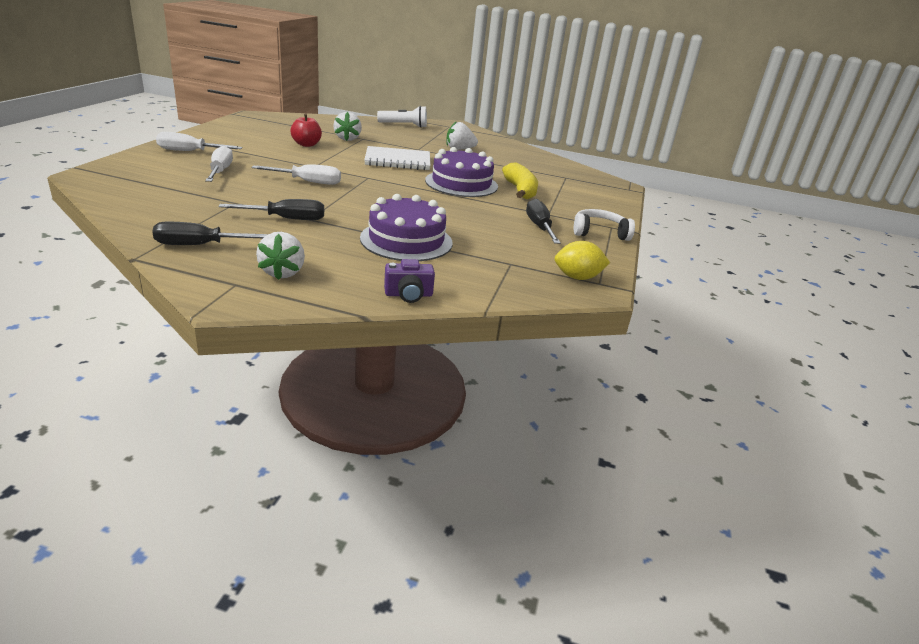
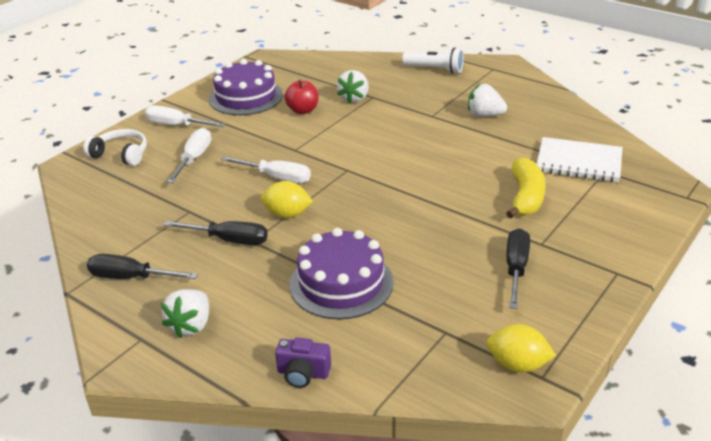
camera: 25 degrees right, 5 degrees up
(331, 203) = (287, 214): none -> yellow lemon
(397, 161) = (395, 139): white notebook -> white notebook (578, 162)
(461, 183) = (455, 182): purple cake -> purple cake (246, 97)
(599, 233) = (593, 283): white headphones -> white headphones (121, 155)

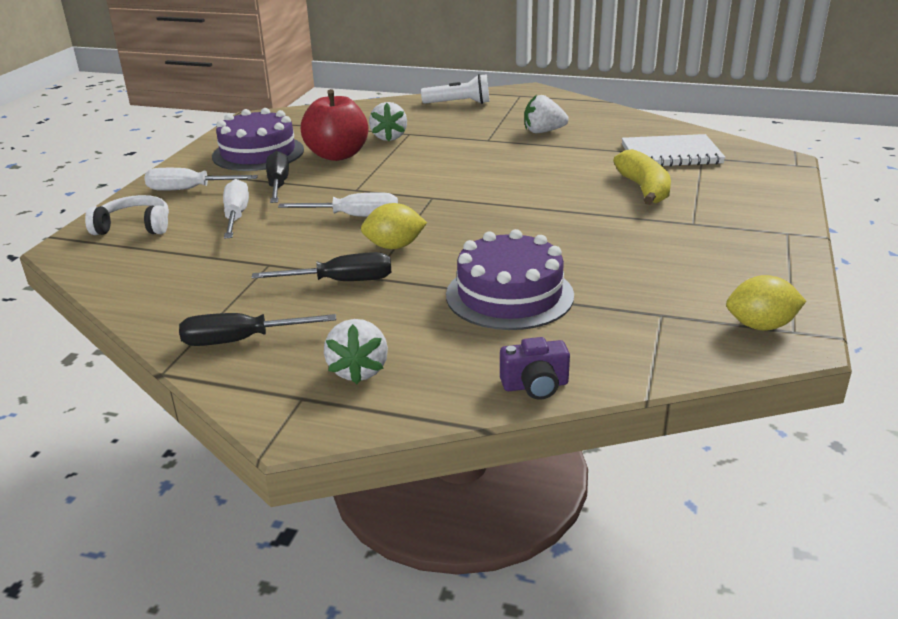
camera: 20 degrees left, 5 degrees down
(303, 110) = (337, 155): red apple -> red apple, size x1.61
(516, 269) = (686, 248): black screwdriver -> black screwdriver (278, 185)

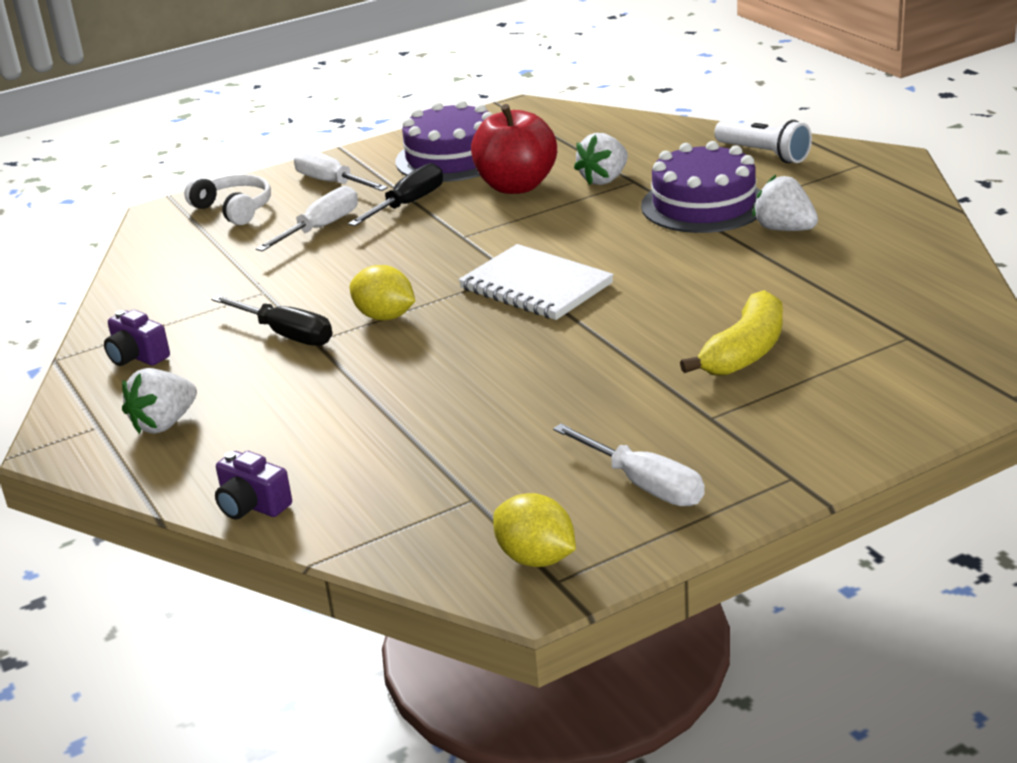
camera: 45 degrees right, 0 degrees up
(241, 340) = (137, 356): black screwdriver -> purple camera
(354, 216) = (408, 268): white screwdriver -> white screwdriver (643, 484)
(509, 295) = (386, 412): purple cake -> purple cake (703, 204)
(671, 154) = (875, 318): white notebook -> white notebook (535, 286)

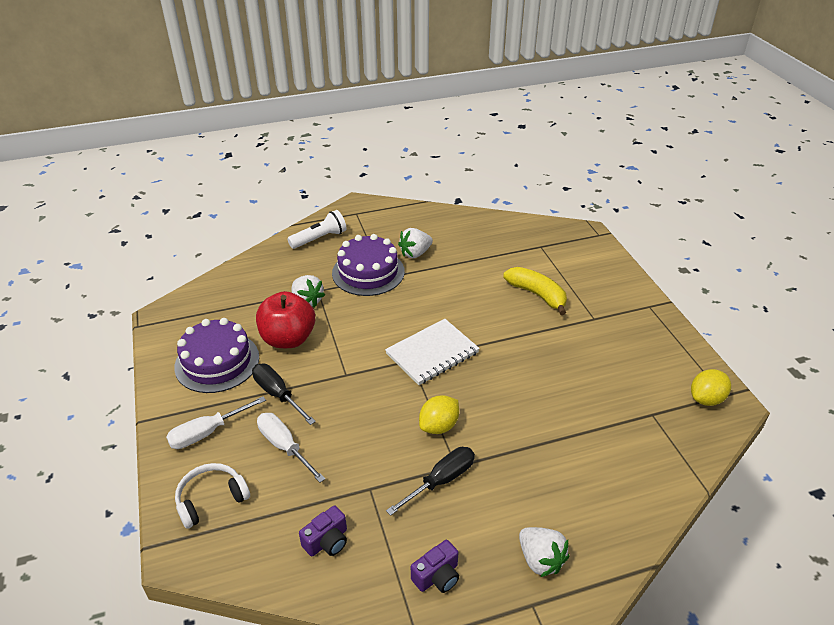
camera: 80 degrees left, 10 degrees up
(252, 505) = (647, 514): purple camera -> purple camera (327, 541)
(643, 484) = (648, 352): white screwdriver -> none

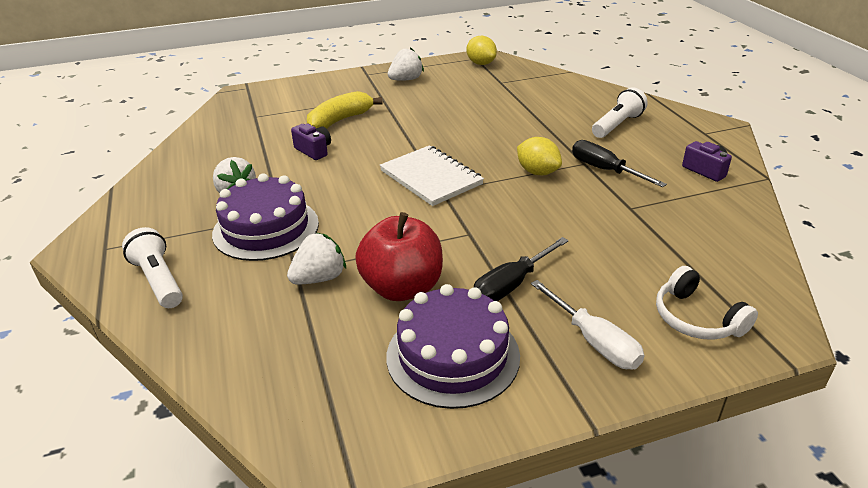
camera: 90 degrees left, 5 degrees down
(284, 447) = (596, 269): white screwdriver -> none
(327, 541) = (705, 228): purple camera -> purple camera (314, 150)
(540, 560) = (664, 129): white strawberry -> white strawberry (406, 80)
(547, 511) = (617, 125): none -> white flashlight

